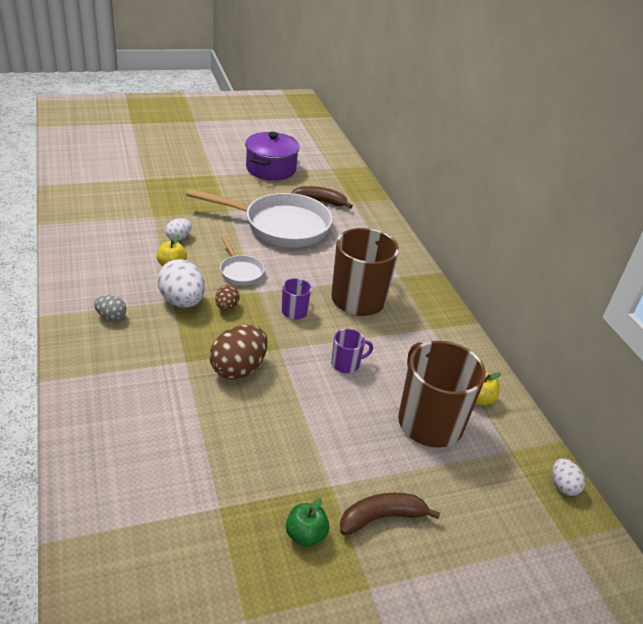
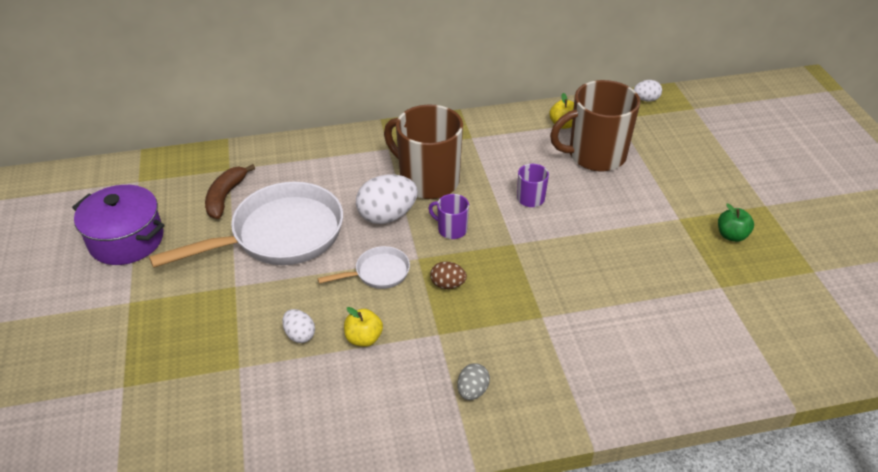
camera: 80 degrees left, 5 degrees up
(182, 301) = (438, 324): white egg -> white egg (387, 216)
(238, 369) = (548, 274): brown egg -> none
(280, 226) = (279, 235): white pan -> white pan turned 45 degrees clockwise
(381, 517) = (702, 193): brown banana -> none

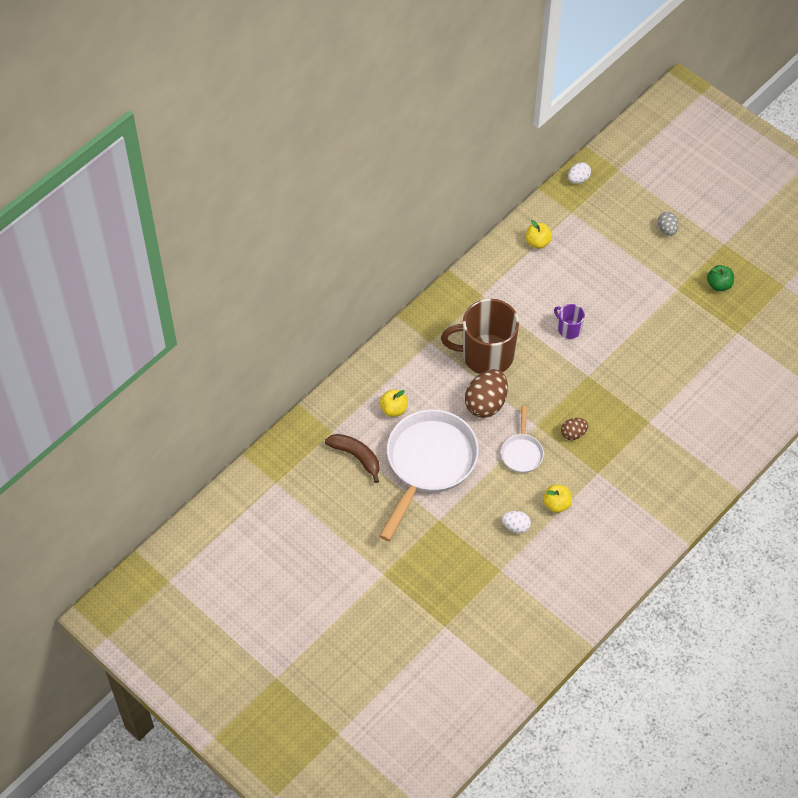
camera: 35 degrees left, 15 degrees up
(126, 240) = (326, 533): purple pot -> none
(225, 197) = (356, 456): brown banana -> brown banana turned 150 degrees clockwise
(299, 179) = (393, 409): none -> yellow apple
(378, 273) = (522, 452): white pan -> white pan turned 150 degrees clockwise
(387, 216) = (486, 403): white egg -> brown egg
(451, 229) = (538, 388): purple mug -> none
(472, 391) = (648, 498): grey egg -> grey egg (667, 229)
(595, 155) = (583, 261): brown mug -> none

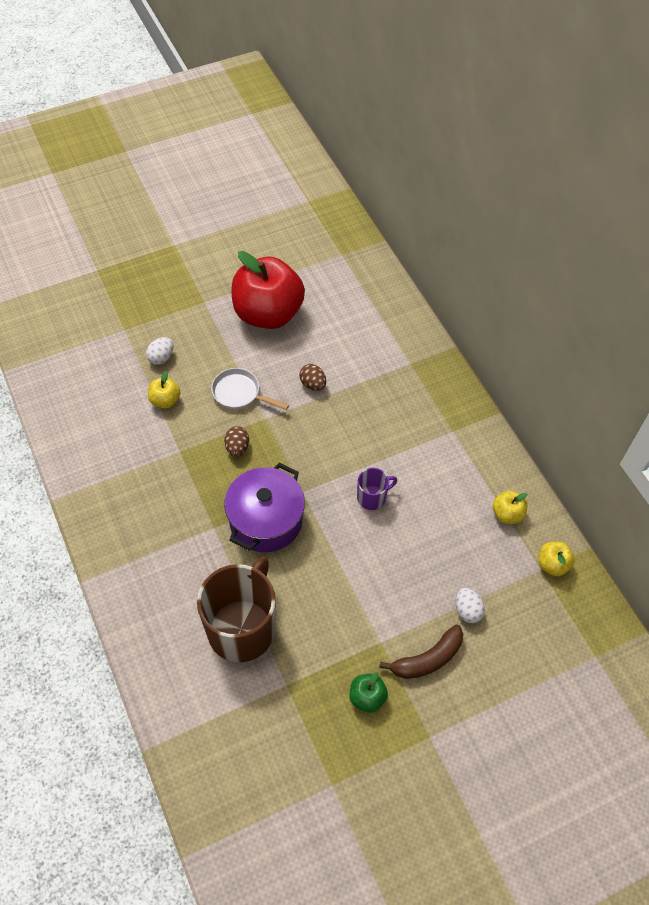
camera: 110 degrees right, 0 degrees up
(356, 456) = (305, 263): brown banana -> brown banana (427, 659)
(393, 409) = (343, 307): yellow apple -> yellow apple (552, 564)
(428, 464) = (268, 314): white pan -> red apple
(486, 355) = (372, 406): brown mug -> brown mug (242, 628)
(486, 403) = (313, 384): brown egg -> brown egg, size x0.54
(578, 179) = (592, 599): white egg -> white egg (467, 610)
(625, 390) = (266, 520): none -> purple pot
(667, 229) = (477, 672): grey egg -> none

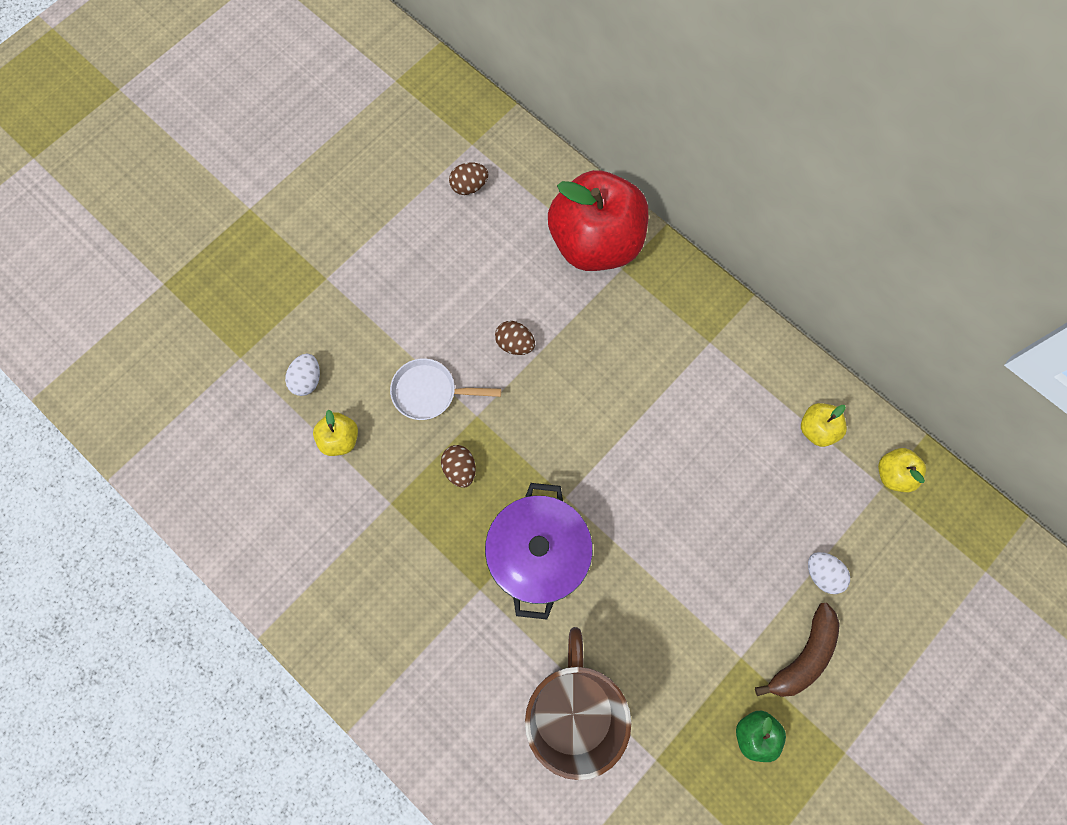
camera: 20 degrees left, 15 degrees up
(268, 314) = (415, 264): red apple -> red apple (595, 242)
(327, 279) = (469, 186): none -> brown egg
(372, 497) = (652, 471): purple mug -> none

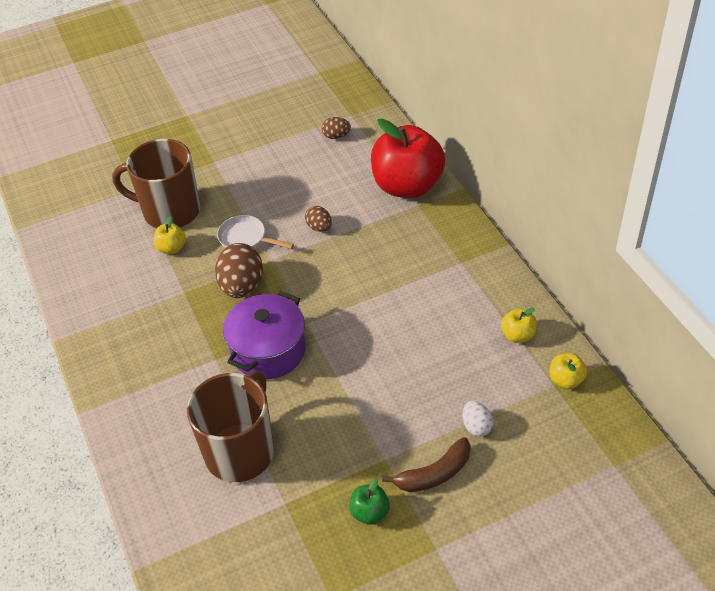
camera: 25 degrees right, 25 degrees down
(307, 380) = (169, 211): white egg -> brown mug
(460, 469) = (242, 286): brown egg -> brown egg, size x1.87

